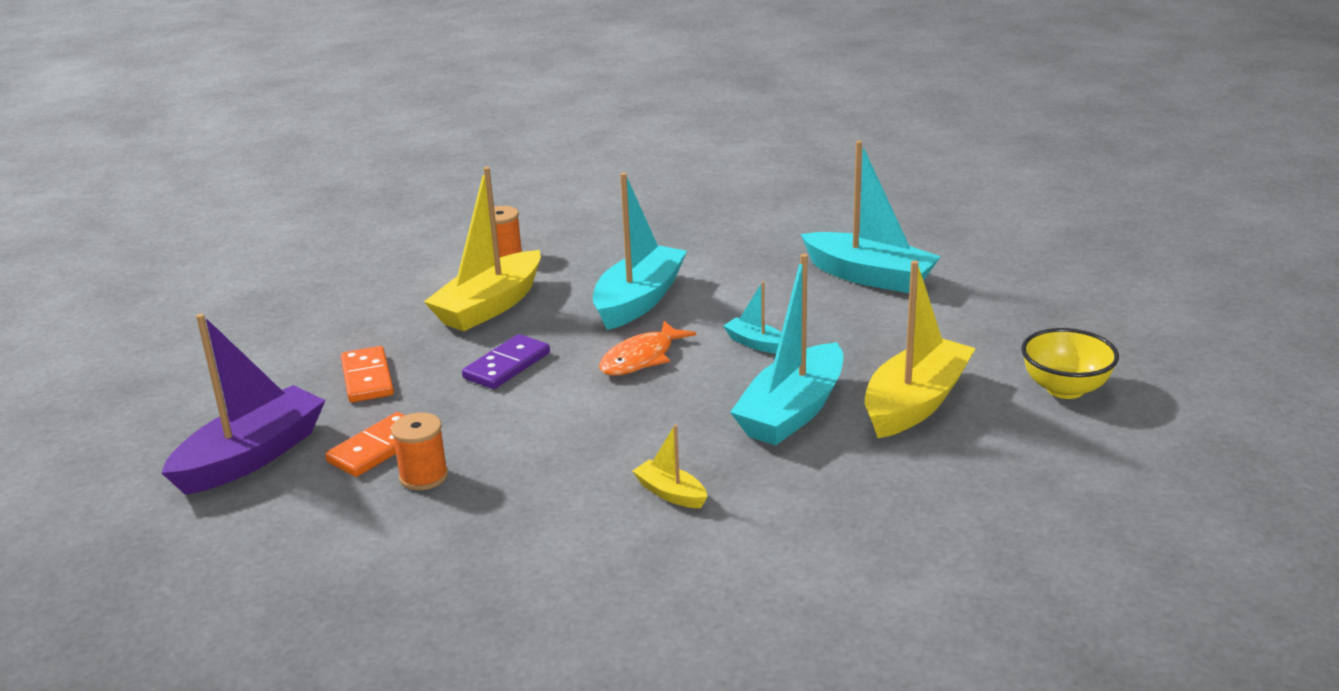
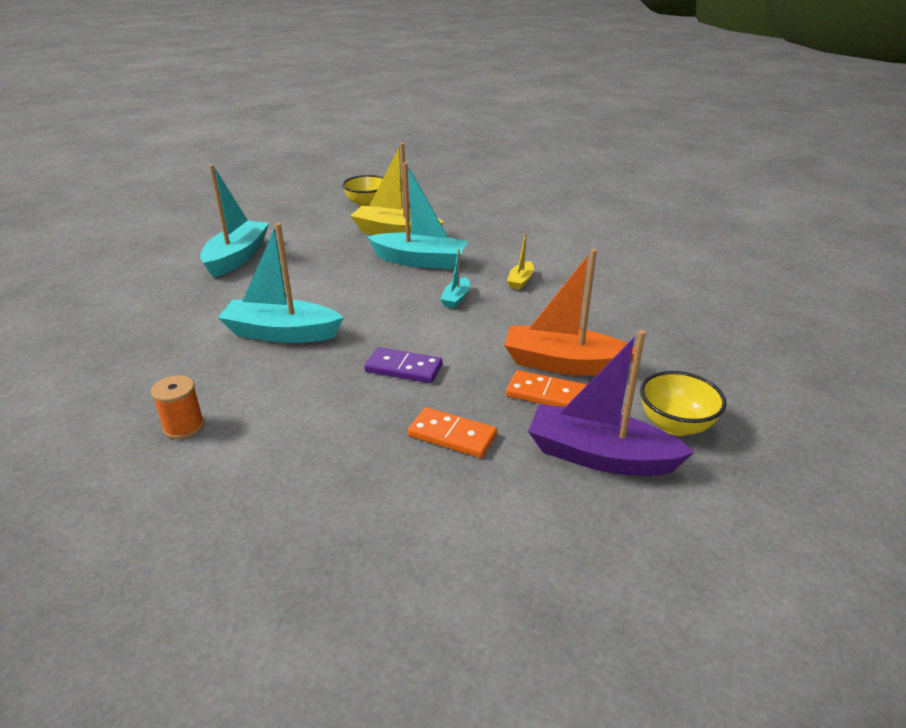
camera: 110 degrees left, 5 degrees up
(241, 524) = (675, 425): none -> yellow bowl
(367, 378) = (452, 435): orange domino -> orange domino turned 60 degrees clockwise
(423, 476) = (564, 364): orange spool -> orange boat
(490, 306) = (301, 404): yellow boat -> none
(641, 358) = (373, 316): orange fish -> none
(756, 344) = (341, 281): turquoise boat -> turquoise boat (456, 298)

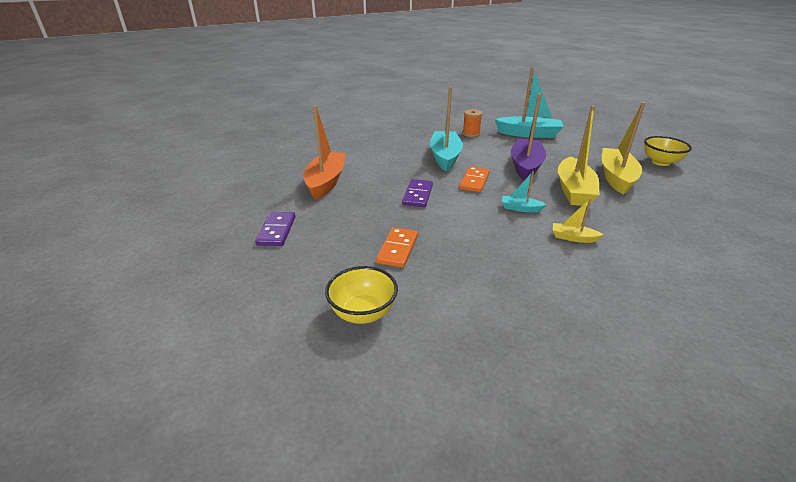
camera: 85 degrees right, 0 degrees up
(184, 426) = (357, 148): orange spool -> orange spool (471, 134)
(420, 261) = (574, 190): turquoise boat -> yellow boat
(452, 435) = (349, 214): orange domino -> orange domino (474, 181)
(496, 519) = (277, 231): none -> purple domino
(564, 364) = (441, 258): orange boat -> orange boat (326, 182)
(600, 456) = (326, 270): purple boat -> purple boat (525, 166)

